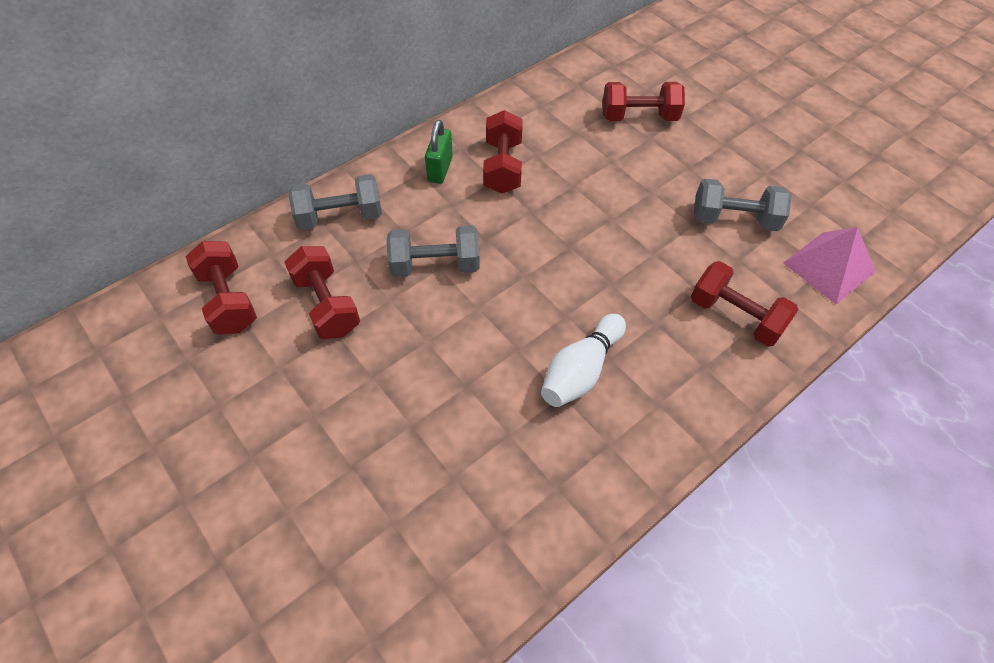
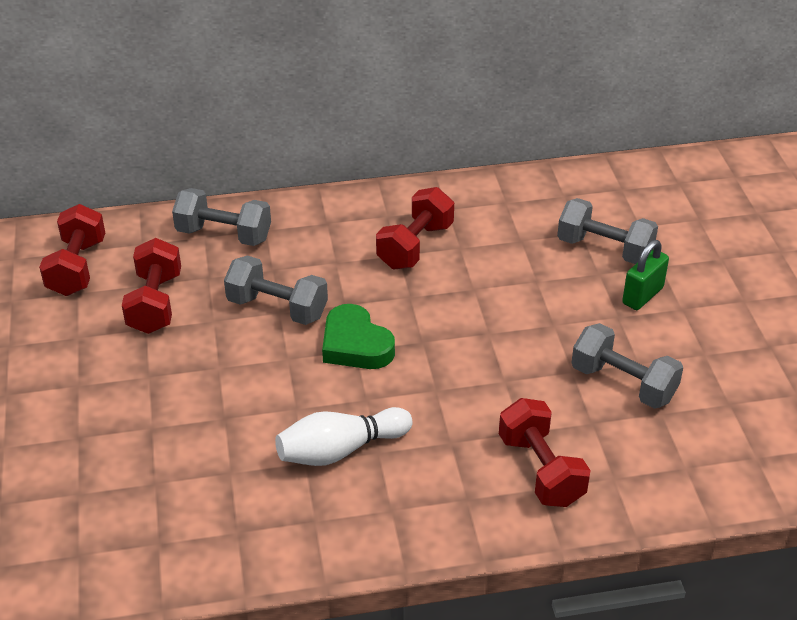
camera: 30 degrees right, 15 degrees down
(440, 169) = (350, 227): green padlock -> green padlock (642, 296)
(521, 271) = (355, 345): none -> green heart
(639, 117) = (604, 249): red dumbbell -> grey dumbbell
(828, 267) = (692, 469): pink pyramid -> none

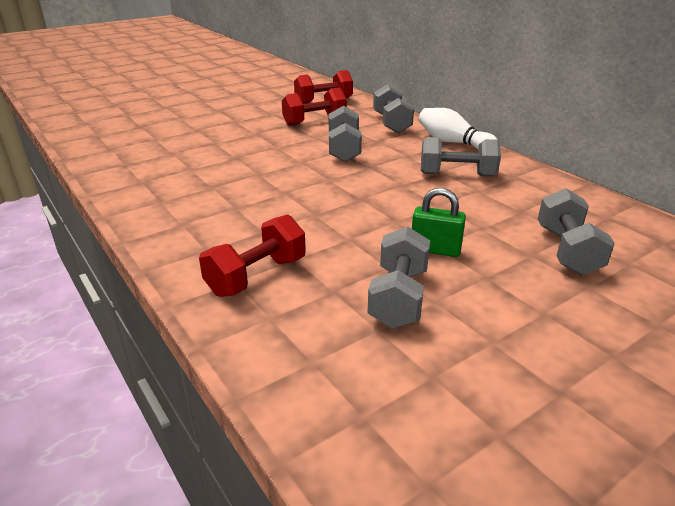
camera: 65 degrees right, 10 degrees down
(340, 450) = (229, 195): white bowling pin -> white bowling pin (453, 143)
(355, 345) = (334, 178): green heart -> none
(415, 246) = (457, 175): red dumbbell -> grey dumbbell
(642, 296) = (532, 284): green padlock -> green padlock (435, 250)

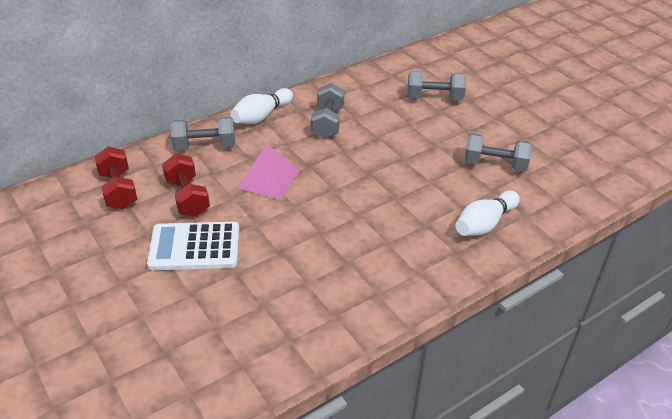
camera: 90 degrees left, 10 degrees up
(250, 127) = (194, 247): none -> white calculator
(256, 276) = (484, 224): red dumbbell -> white bowling pin
(344, 149) = (269, 179): grey dumbbell -> pink pyramid
(435, 250) = (440, 146): green padlock -> none

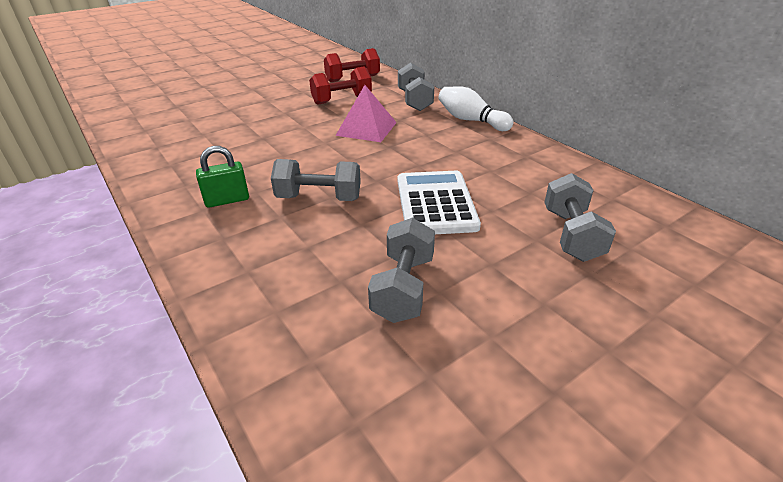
camera: 90 degrees right, 5 degrees down
(194, 247) = (280, 106): white calculator -> white calculator (435, 203)
(327, 122) = (472, 154): grey dumbbell -> grey dumbbell (319, 198)
(403, 258) = (227, 200): none -> green padlock
(484, 224) = (267, 266): white bowling pin -> none

